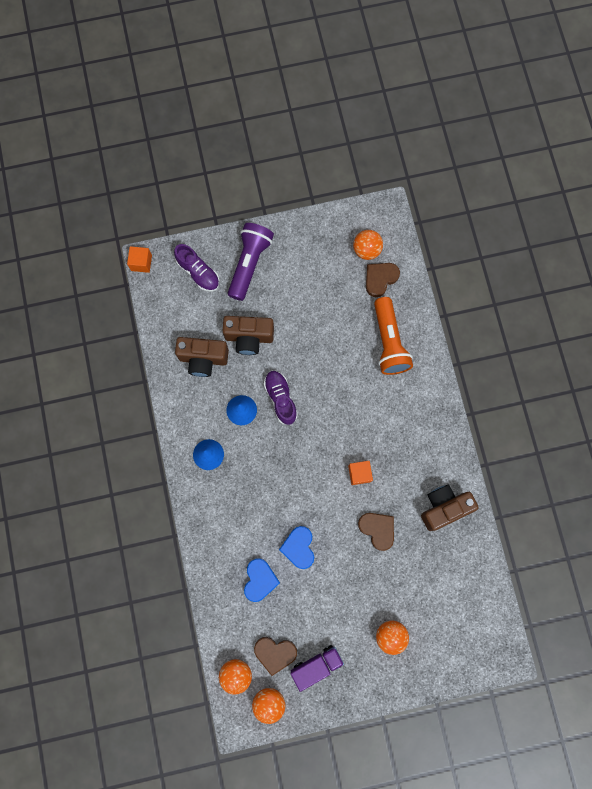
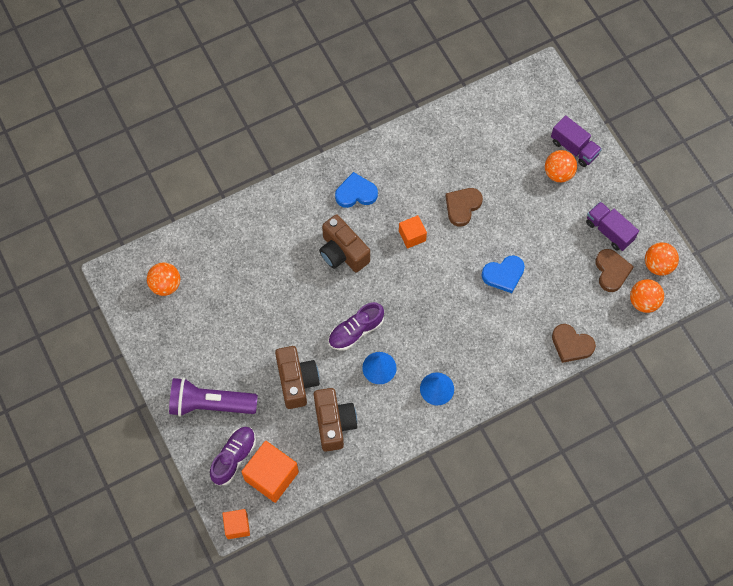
camera: 105 degrees left, 10 degrees down
(174, 298) = (271, 476): none -> orange cube
(260, 580) = (547, 303): blue heart -> blue heart (356, 193)
(380, 279) = (196, 264): brown heart -> brown heart (571, 345)
(389, 342) = (265, 239): orange flashlight -> none
(414, 661) = (574, 148): none -> purple truck
(444, 508) = (422, 152): brown camera -> brown camera (342, 253)

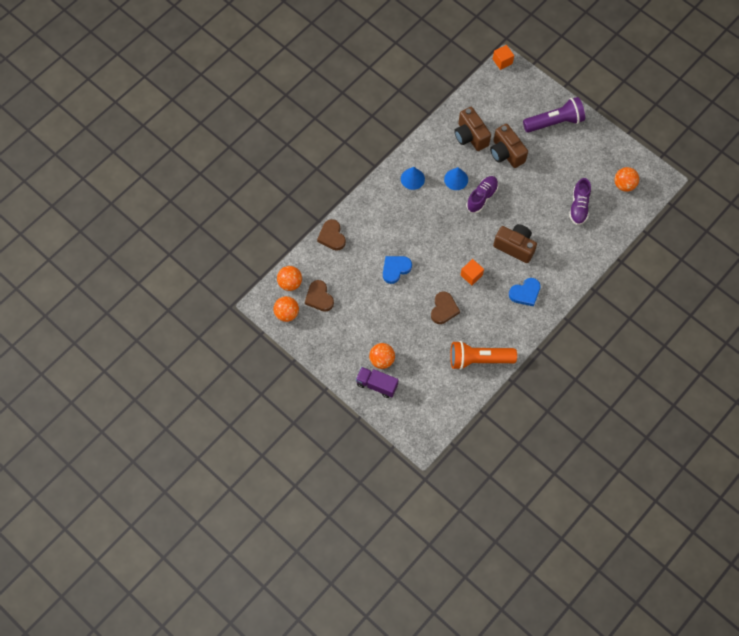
camera: 160 degrees right, 0 degrees up
(234, 457) = (523, 97): purple shoe -> purple shoe (578, 207)
(271, 476) = (495, 94): orange cube -> none
(444, 137) = (479, 359): none -> orange flashlight
(571, 345) = (332, 236): brown heart -> brown heart turned 120 degrees counterclockwise
(609, 231) = (330, 327): purple truck -> none

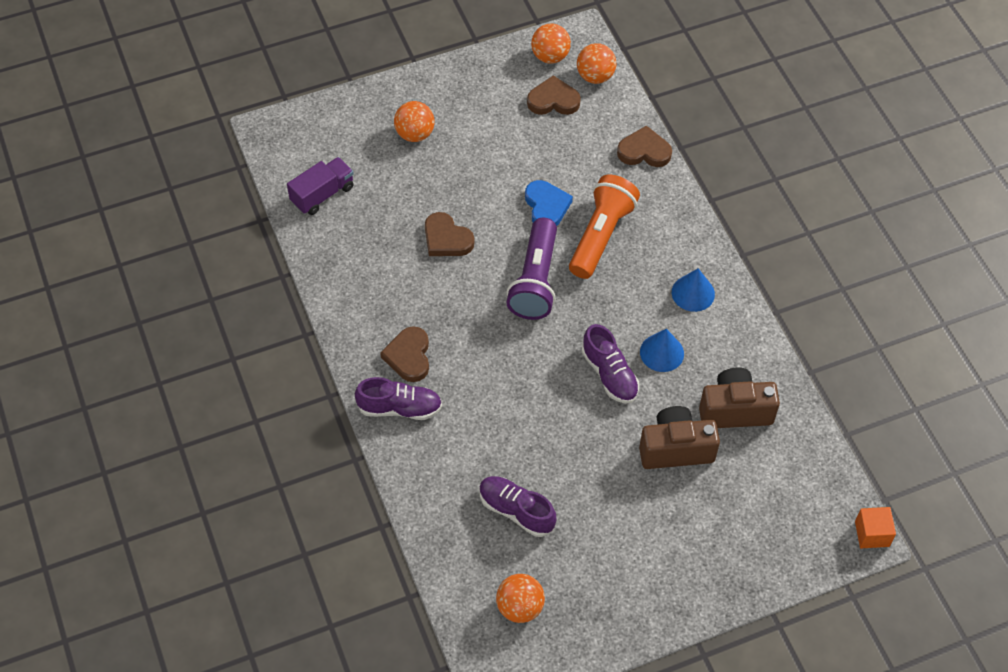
camera: 115 degrees right, 10 degrees down
(376, 385) = (382, 114): purple truck -> purple truck (322, 194)
(471, 275) = (481, 298): orange cube -> none
(479, 359) = (342, 248): orange flashlight -> orange flashlight (601, 235)
(515, 247) = (495, 380): brown camera -> none
(525, 293) = (409, 356): blue heart -> brown heart
(554, 122) = (702, 557): purple flashlight -> purple flashlight (535, 281)
(556, 283) = (400, 408): none -> purple shoe

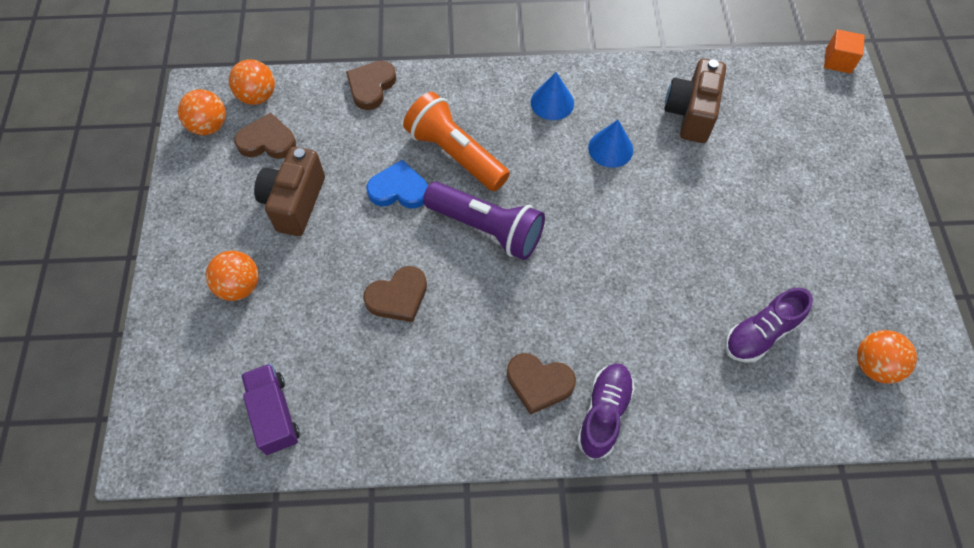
camera: 70 degrees left, 5 degrees up
(553, 100) = (267, 141): brown heart -> brown heart turned 75 degrees clockwise
(609, 374) = (622, 199): purple shoe -> none
(675, 449) = (720, 172): brown camera -> brown camera (294, 202)

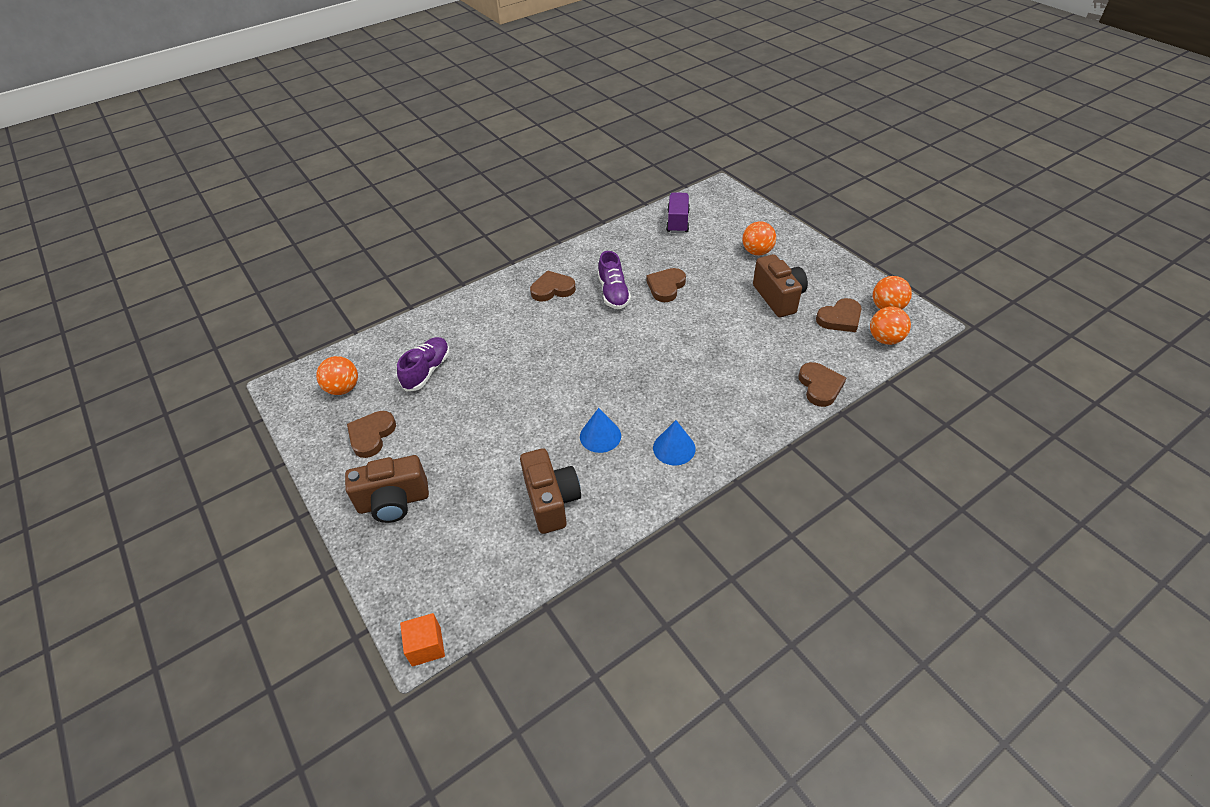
camera: 150 degrees right, 15 degrees down
(274, 414) = (677, 222): purple truck -> purple truck turned 120 degrees counterclockwise
(399, 189) = (724, 335): blue heart -> none
(455, 154) = (710, 374): orange flashlight -> none
(487, 229) = (646, 342): purple flashlight -> none
(604, 413) = (507, 293): purple shoe -> purple shoe (613, 293)
(839, 186) = (393, 502): none -> brown camera
(849, 276) = (371, 435): none -> brown heart

